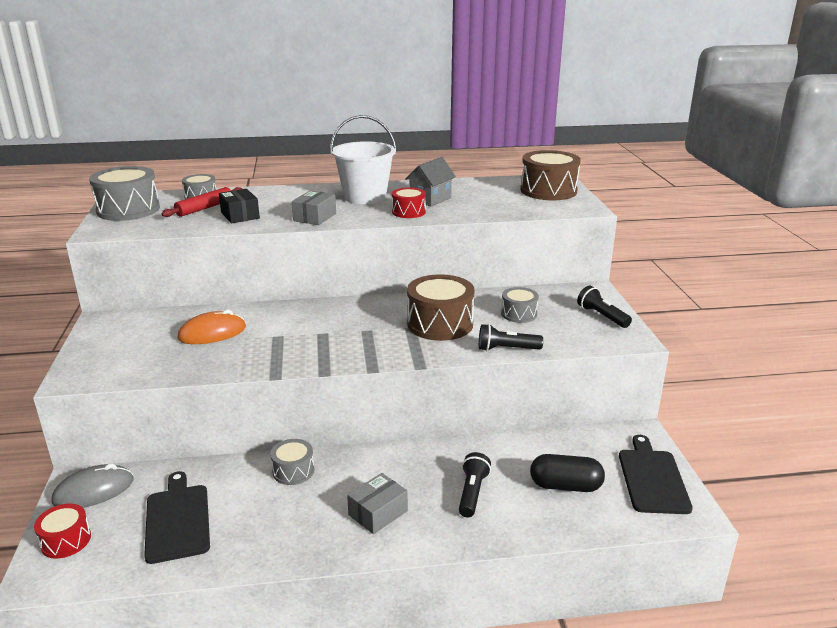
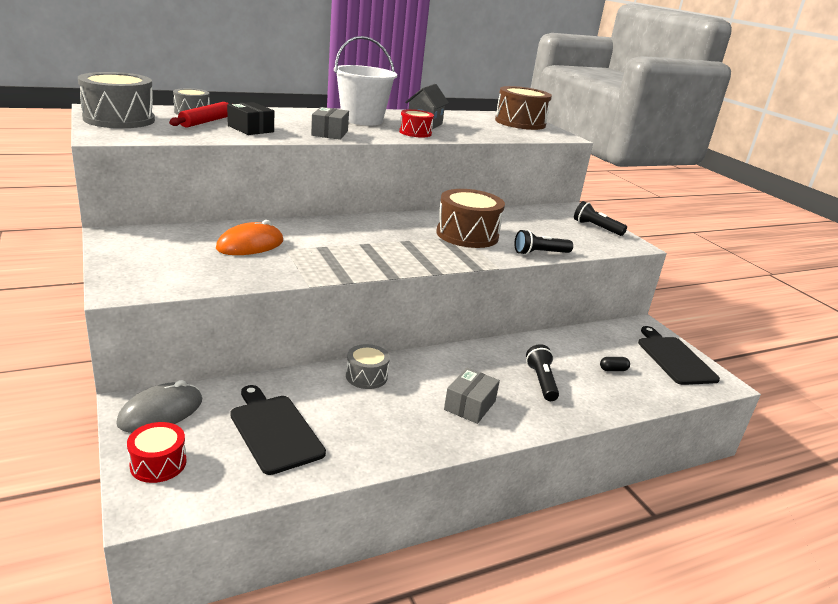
camera: 20 degrees left, 0 degrees up
(519, 314) = (528, 226): grey drum -> none
(565, 486) = (613, 370): black capsule -> black capsule, size x0.47

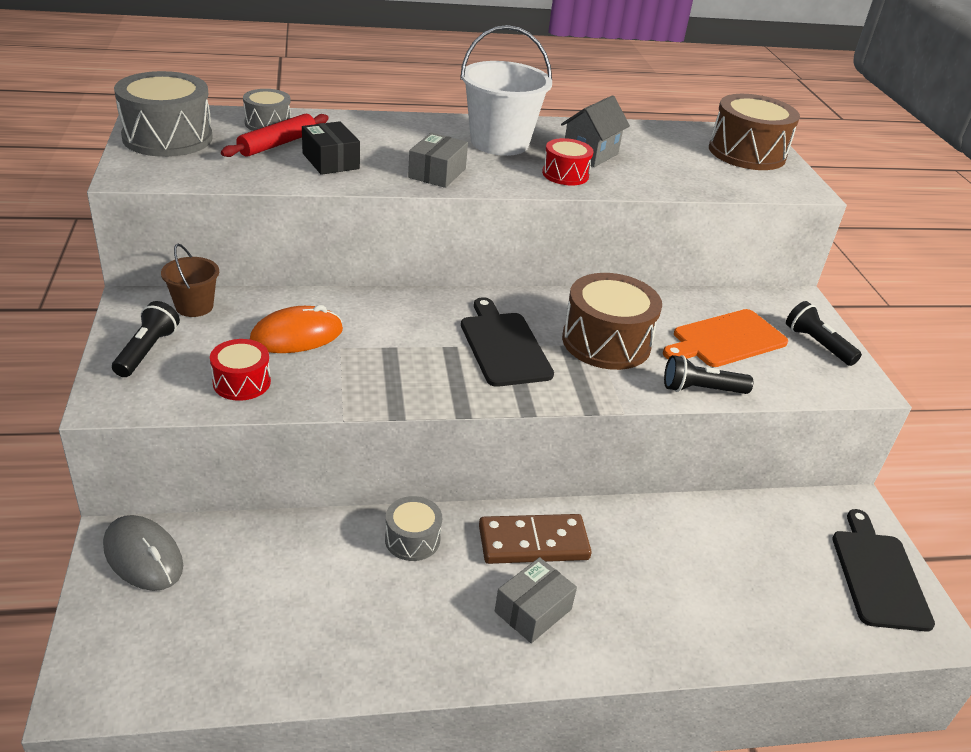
camera: 15 degrees right, 10 degrees up
(158, 463) = (115, 634): red drum -> red drum (241, 382)
(161, 412) = (143, 556): grey mouse -> grey mouse turned 75 degrees clockwise
(162, 234) = (194, 306): none -> brown bucket
(274, 430) = (265, 608): black cutting board -> black cutting board (503, 346)
(452, 368) = (533, 543): none -> brown domino
(541, 229) = (726, 340): none -> orange cutting board
(541, 381) = (652, 585): black flashlight -> black flashlight (147, 351)
(613, 370) = (770, 581): black capsule -> none

